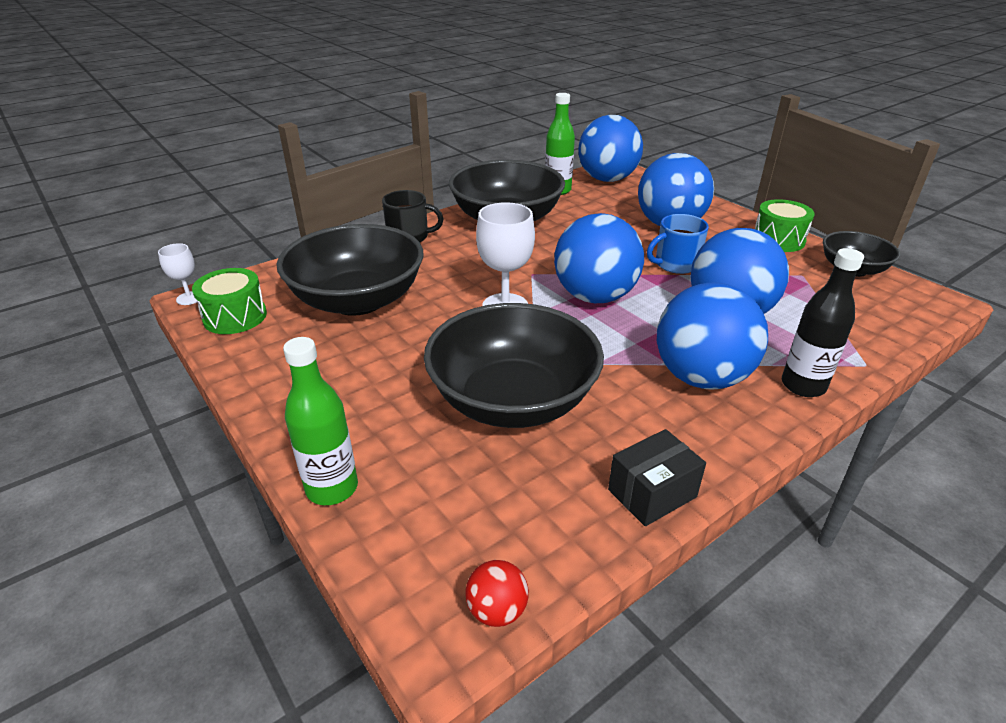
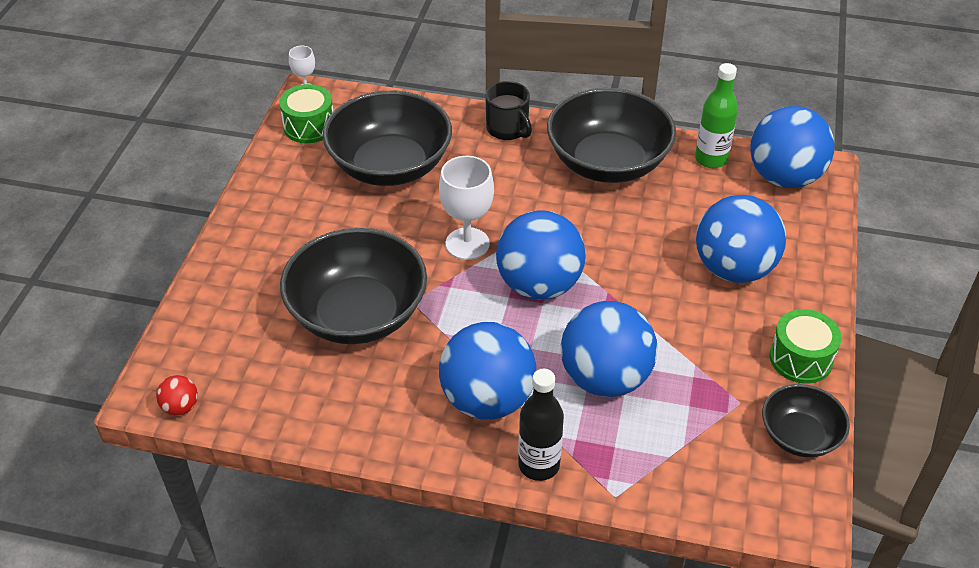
camera: 50 degrees right, 10 degrees up
(332, 488) = (205, 286): green bottle -> none
(652, 493) = (329, 429): black box -> none
(675, 264) = (656, 308): blue mug -> none

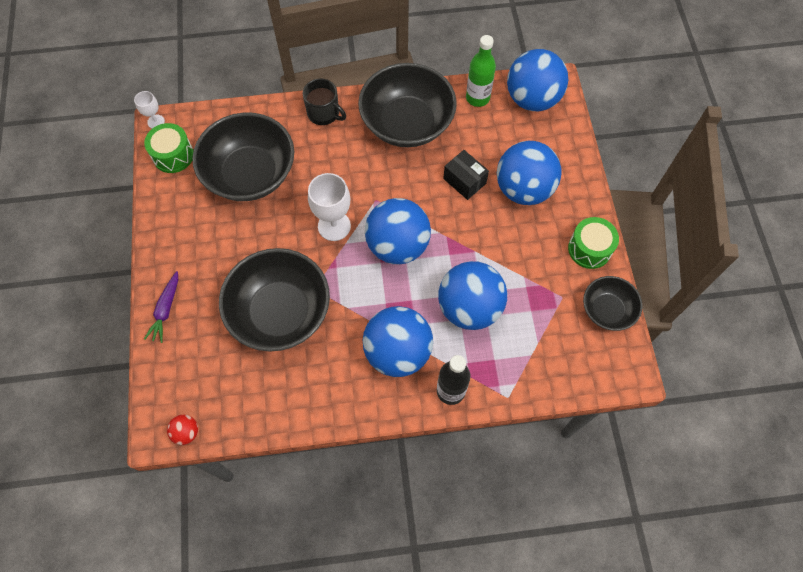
camera: 20 degrees left, 20 degrees up
(222, 273) = (166, 310): none -> purple carrot
(657, 240) = (464, 181): none -> black box

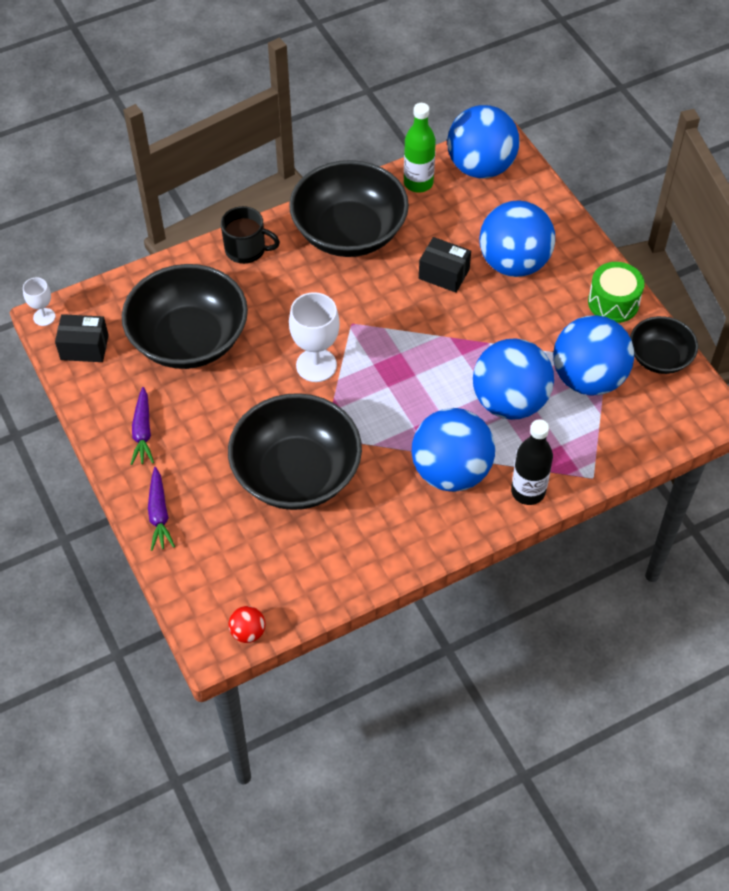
camera: 20 degrees left, 10 degrees down
(173, 155) = (84, 347): green drum -> black box
(184, 238) = (143, 432): none -> purple carrot
(397, 245) = (399, 363): blue ball -> blue ball (588, 378)

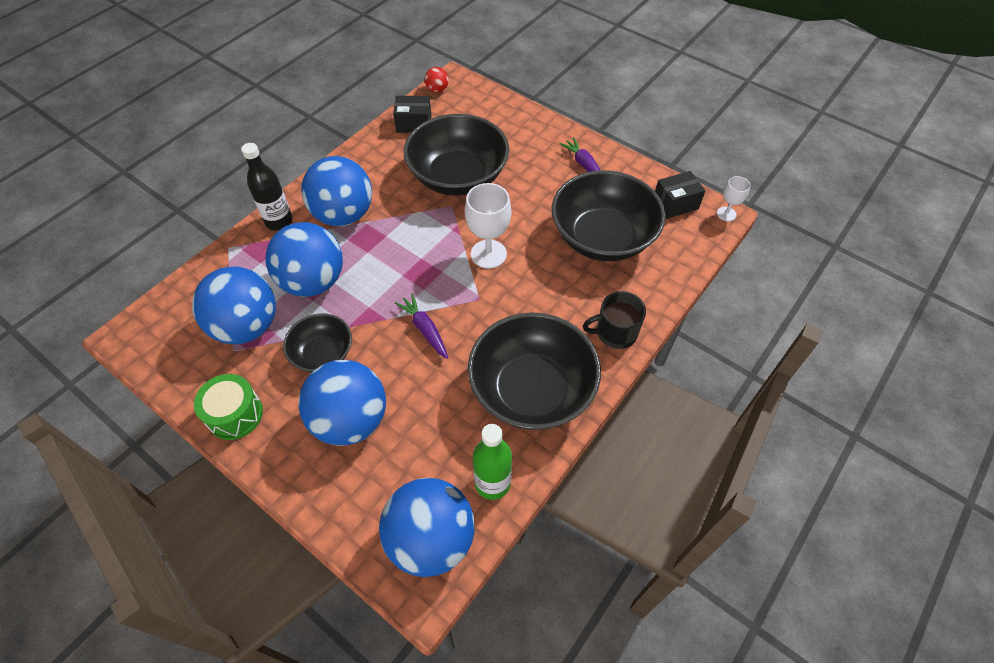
camera: 155 degrees right, 0 degrees up
(159, 514) = (534, 126): purple carrot -> purple carrot (425, 329)
(444, 274) = (417, 380): black box -> black box (414, 124)
(659, 357) = (180, 371): black bowl -> black bowl (323, 354)

